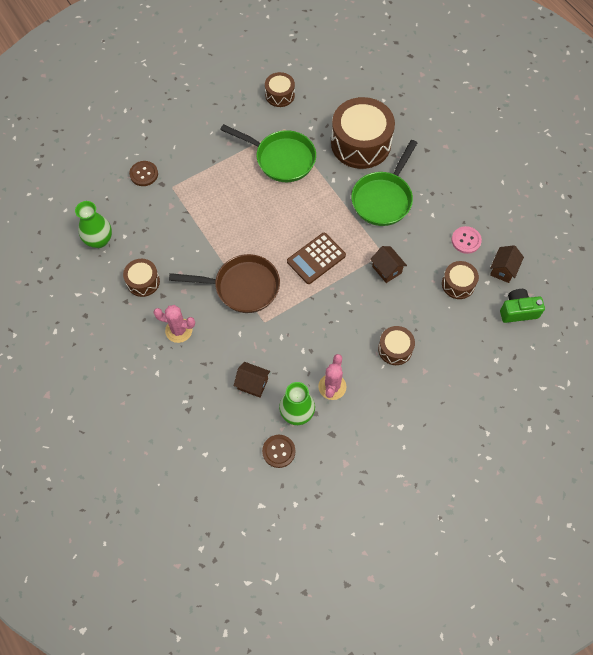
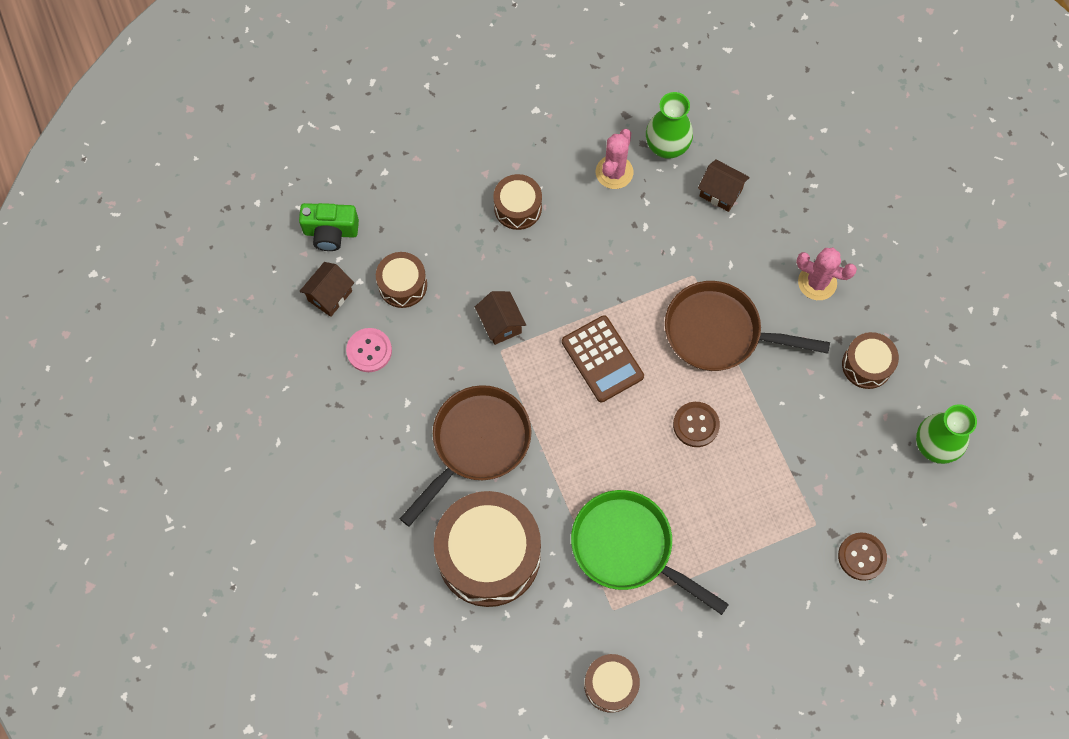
camera: 170 degrees left, 5 degrees up
(278, 451) = (697, 105): brown button -> brown button (696, 425)
(316, 258) = (602, 359): brown calculator -> brown calculator turned 90 degrees clockwise
(383, 199) = (477, 443): green pan -> brown pan

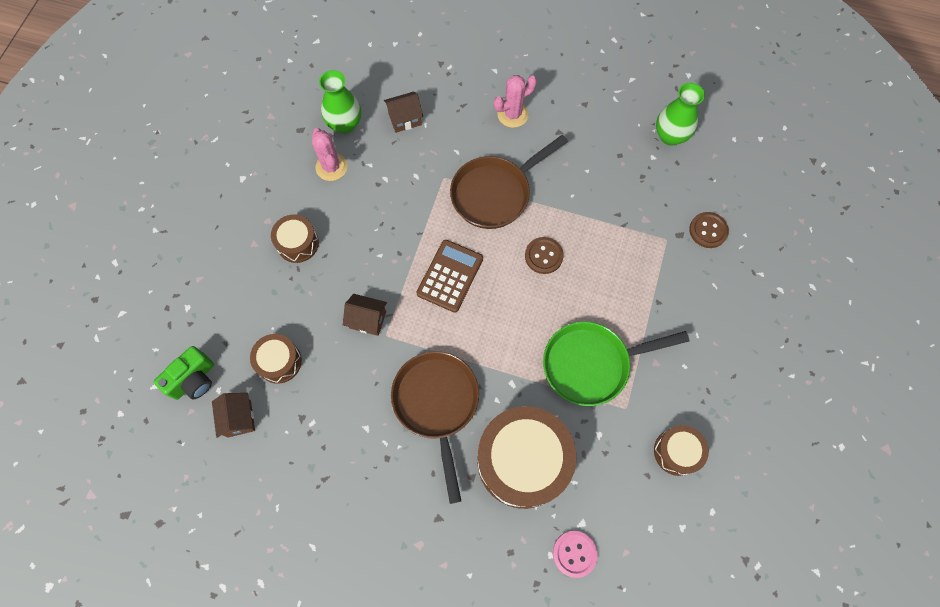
camera: 50 degrees left, 0 degrees up
(369, 351) = (305, 424): pink button -> pink button (574, 553)
(602, 359) = (450, 276): brown calculator -> brown calculator turned 75 degrees counterclockwise
(866, 365) = (589, 130): brown drum -> none

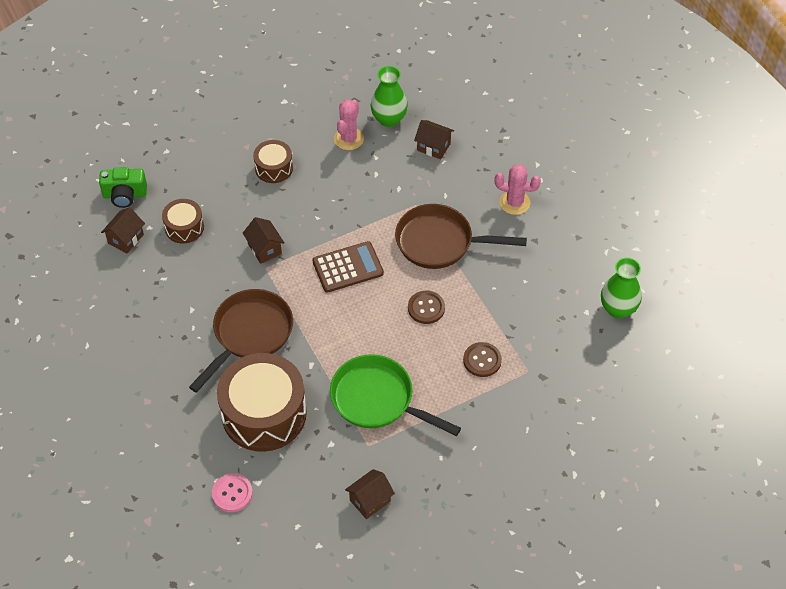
camera: 45 degrees right, 15 degrees down
(676, 452) = (370, 501): brown drum -> brown house
(708, 230) = (567, 391): brown button -> brown button (482, 360)

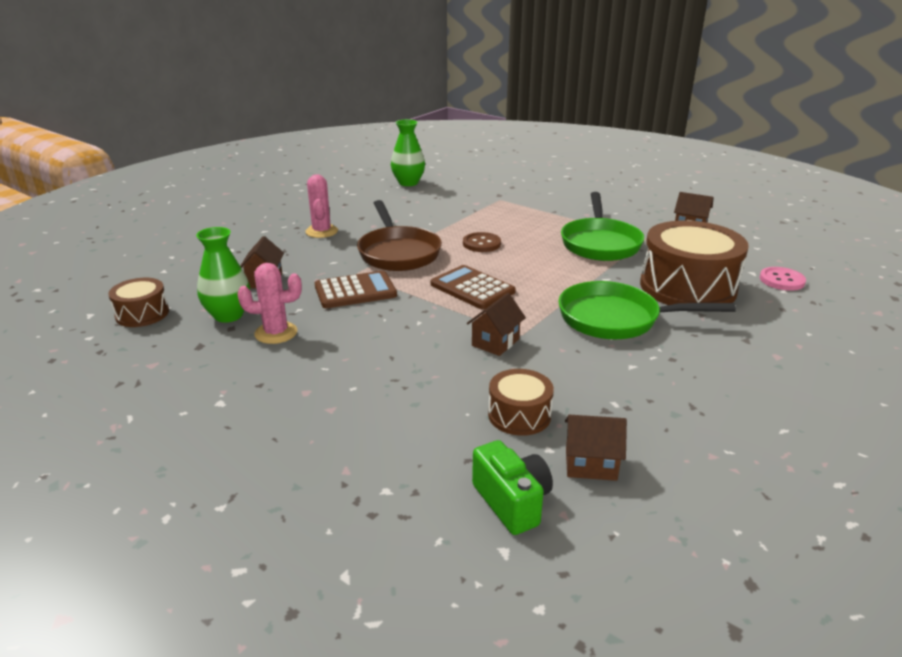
camera: 115 degrees left, 25 degrees down
(250, 334) = (615, 319): brown pan -> green pan
(274, 168) = (359, 373): brown drum -> brown drum (142, 314)
(385, 195) = (355, 291): none -> brown calculator
(482, 360) = (509, 215): brown button -> none

